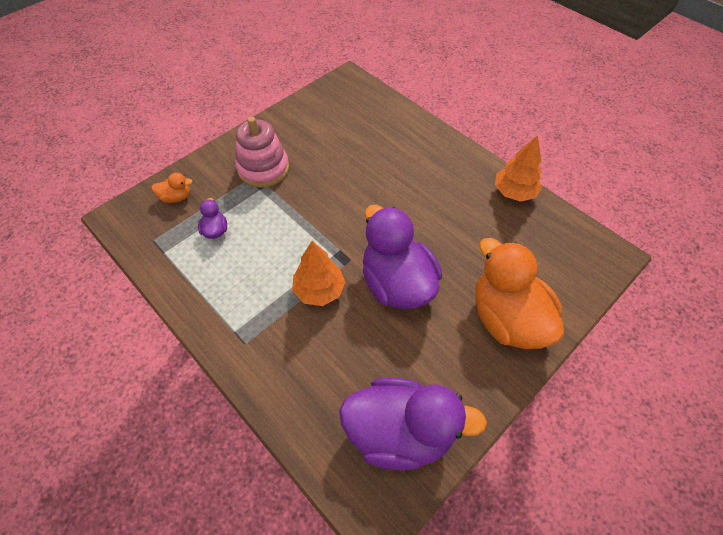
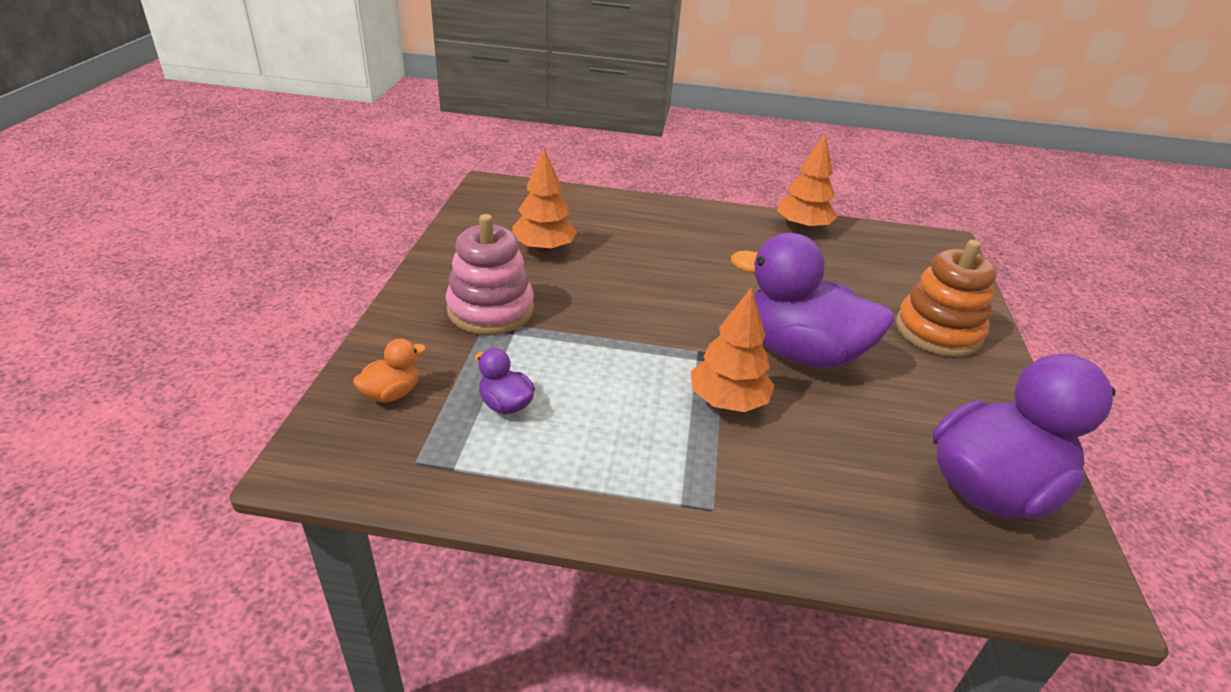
camera: 40 degrees left, 20 degrees down
(331, 138) = (544, 248): none -> orange tree
(506, 318) = (938, 331): orange duck -> orange stacking toy

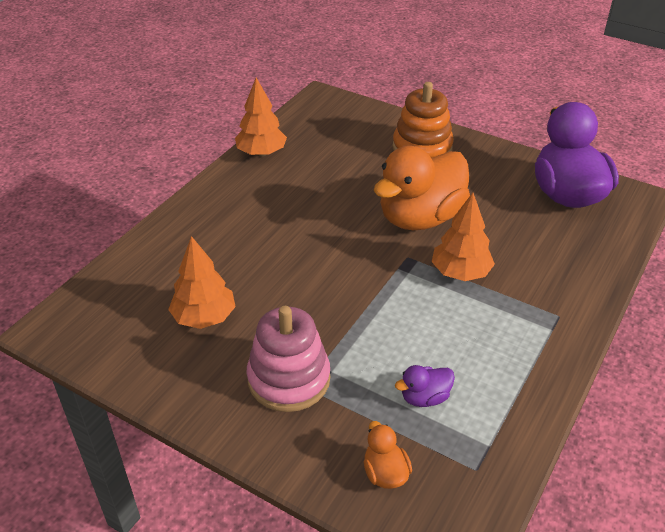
camera: 65 degrees left, 5 degrees up
(801, 352) = (420, 218): purple duck -> orange duck

